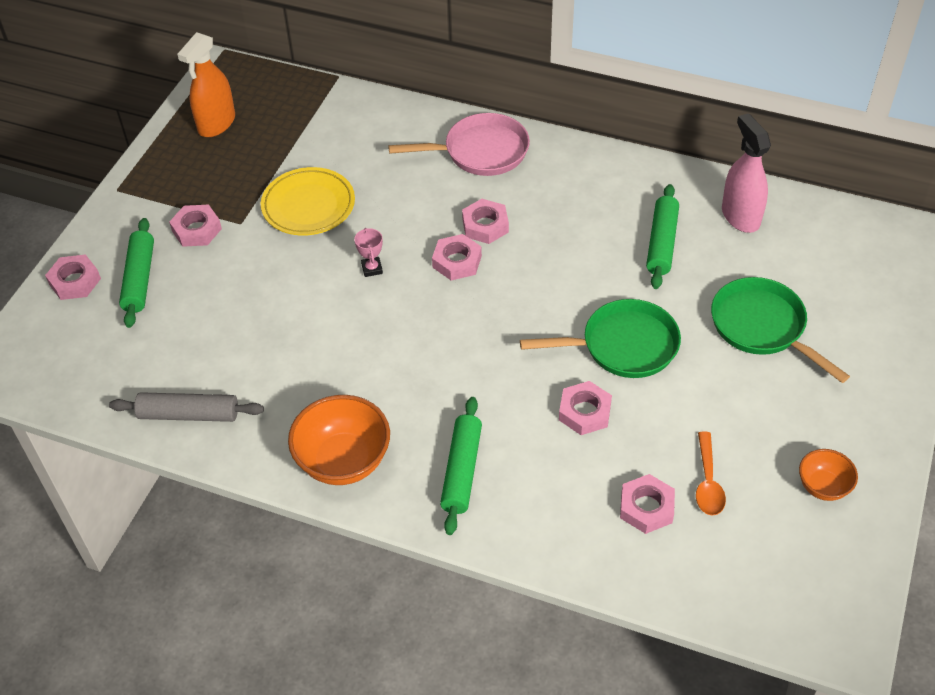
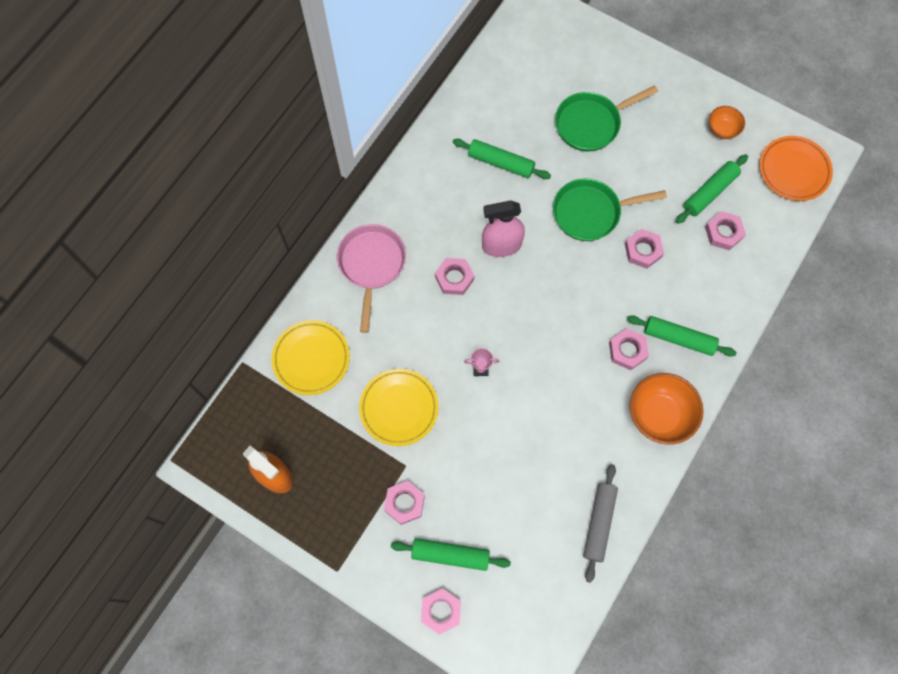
camera: 80 degrees left, 20 degrees up
(353, 125) = (311, 359): none -> yellow plate
(457, 261) = (487, 305): pink nut -> pink nut (627, 350)
(623, 346) = (590, 212): green pan -> green pan turned 105 degrees counterclockwise
(708, 482) = (709, 192): orange spoon -> green rolling pin
(740, 216) = (487, 106): pink spray bottle -> pink spray bottle (501, 245)
(792, 594) = (793, 170): none -> orange plate

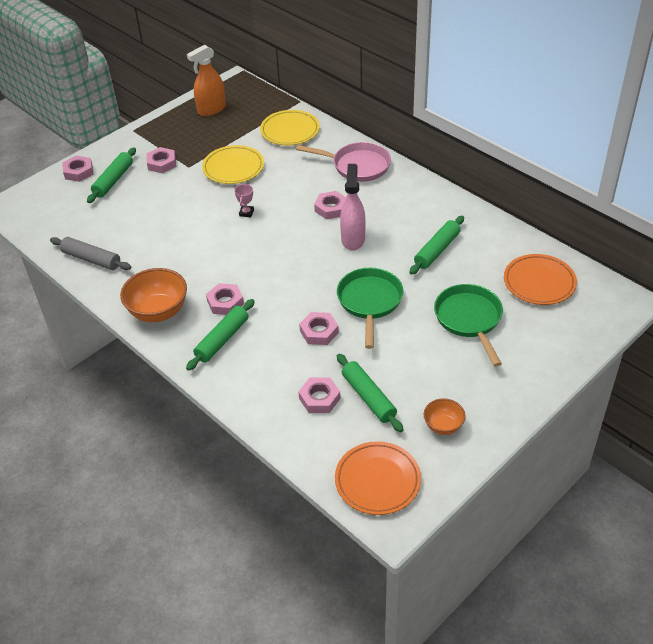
camera: 105 degrees right, 25 degrees down
(527, 71) = (539, 282): none -> orange plate

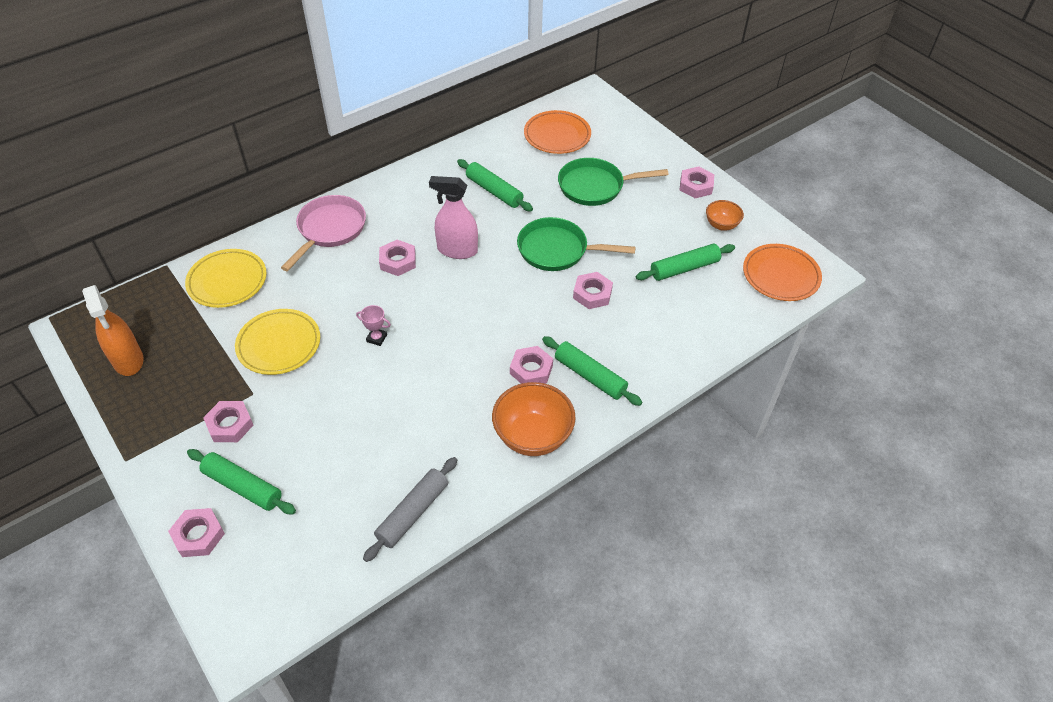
camera: 85 degrees left, 5 degrees up
(319, 398) = (682, 303): pink nut -> pink nut (696, 186)

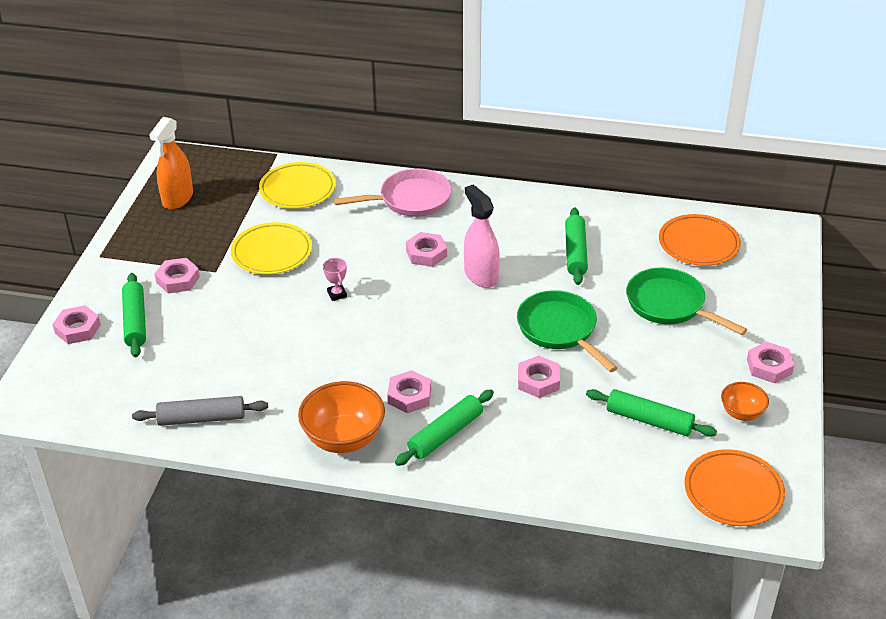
camera: 50 degrees right, 10 degrees down
(590, 376) = (445, 434): green rolling pin -> green rolling pin turned 45 degrees clockwise

